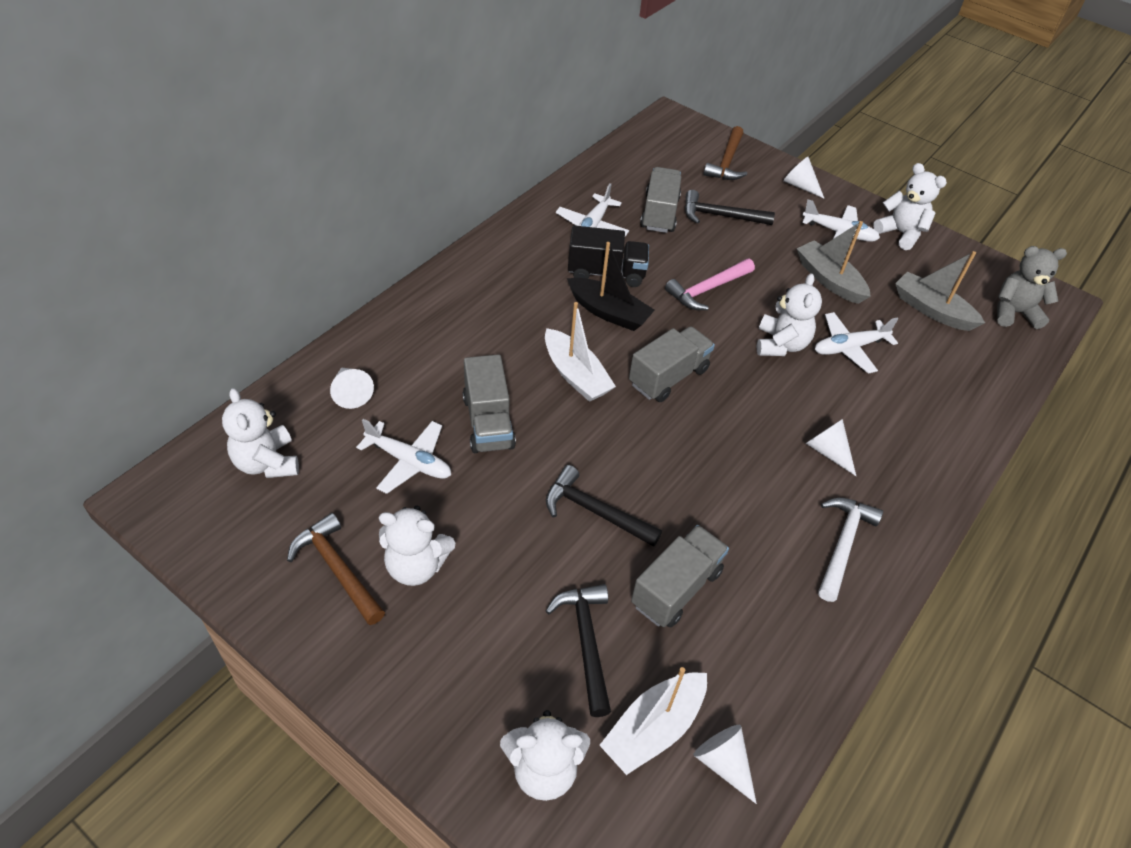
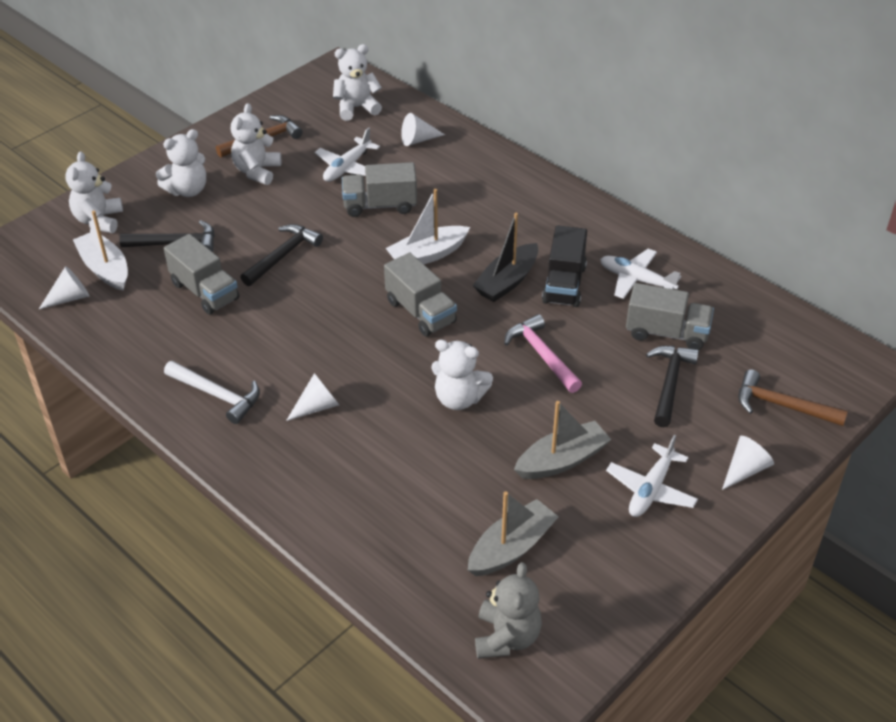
camera: 100 degrees right, 5 degrees down
(849, 348) = (452, 454): white plane -> none
(900, 233) = (658, 556): white teddy bear -> white teddy bear (187, 190)

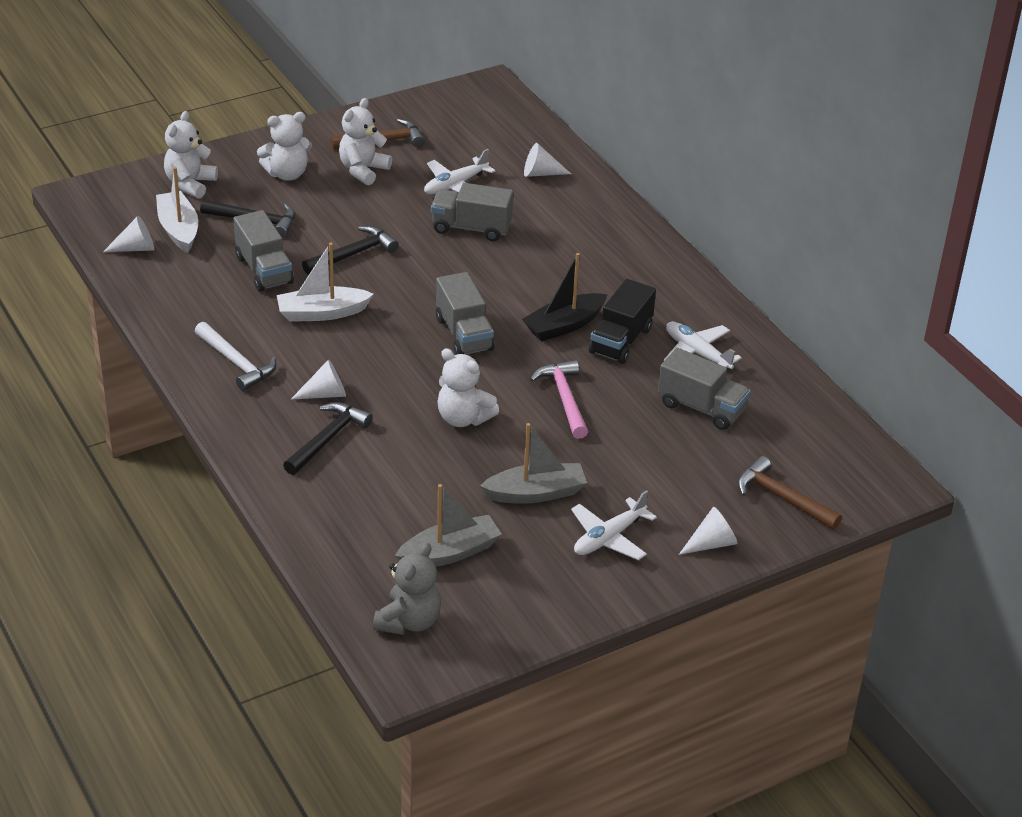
camera: 15 degrees right, 5 degrees down
(356, 108) = (492, 129): white teddy bear -> none
(427, 255) = (496, 284): white boat -> white boat (322, 313)
(669, 383) = (678, 452): black hammer -> black hammer (327, 439)

